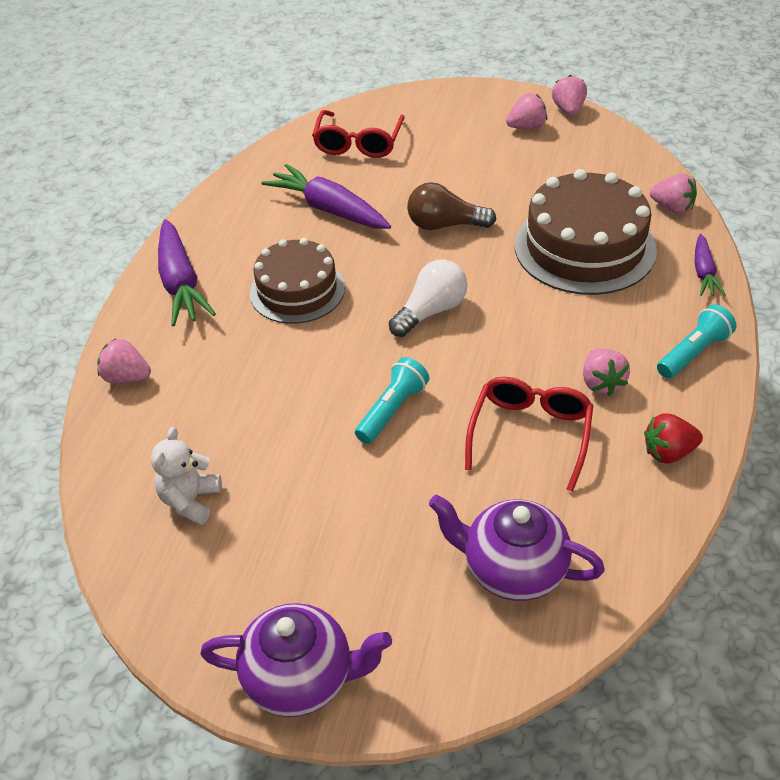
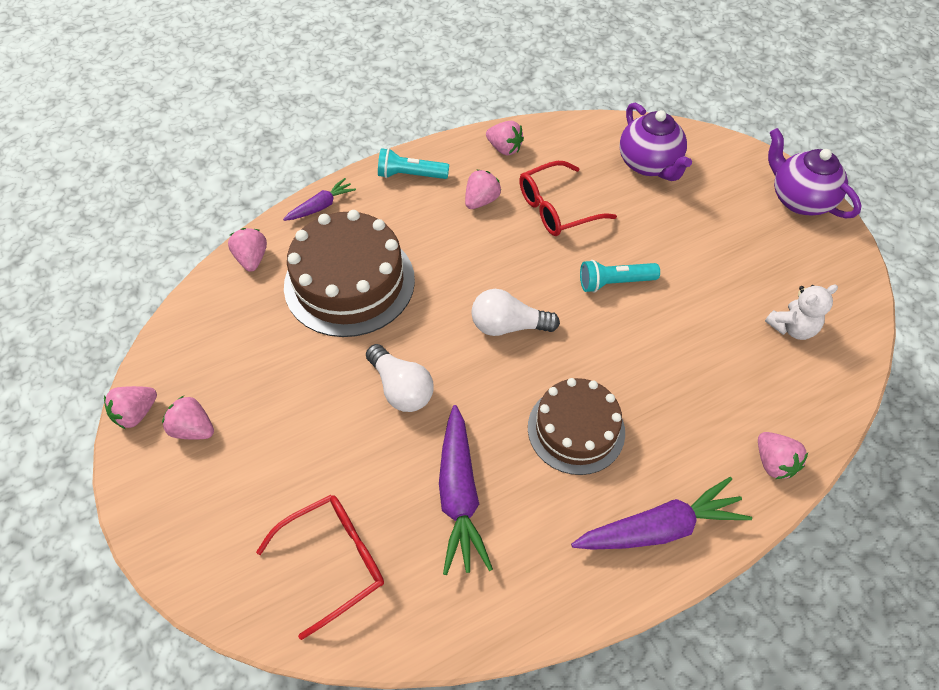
camera: 135 degrees left, 10 degrees up
(181, 283) = (659, 528): purple carrot -> purple carrot turned 45 degrees clockwise
(445, 225) = (401, 388): brown light bulb -> white light bulb
(668, 452) = (504, 148): red strawberry -> pink strawberry

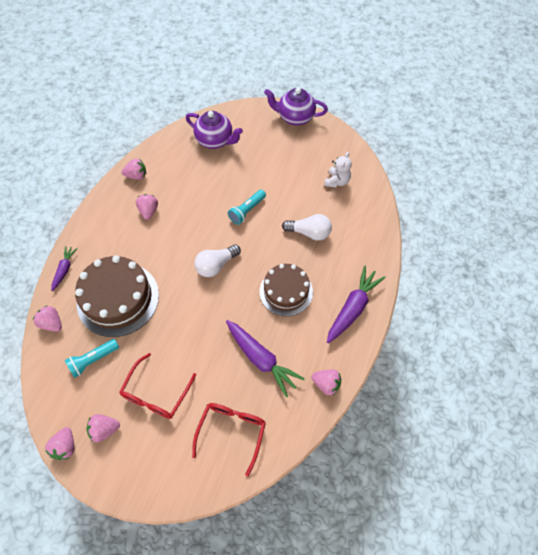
camera: 40 degrees left, 5 degrees up
(401, 388) = (192, 331): white light bulb -> white light bulb (309, 233)
(410, 175) = (99, 221): turquoise flashlight -> turquoise flashlight (93, 360)
(557, 208) = (190, 191): red glasses -> red glasses (156, 393)
(773, 462) = (374, 247): pink strawberry -> pink strawberry (326, 384)

